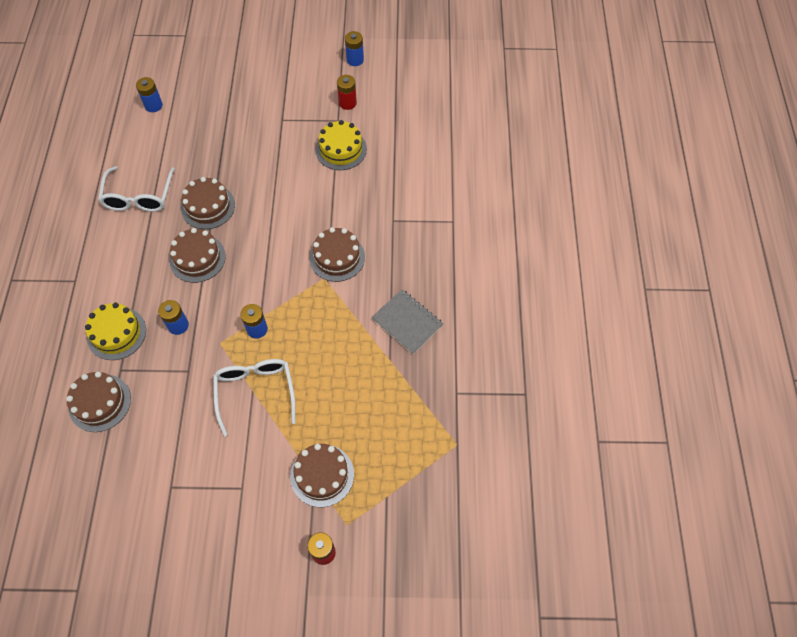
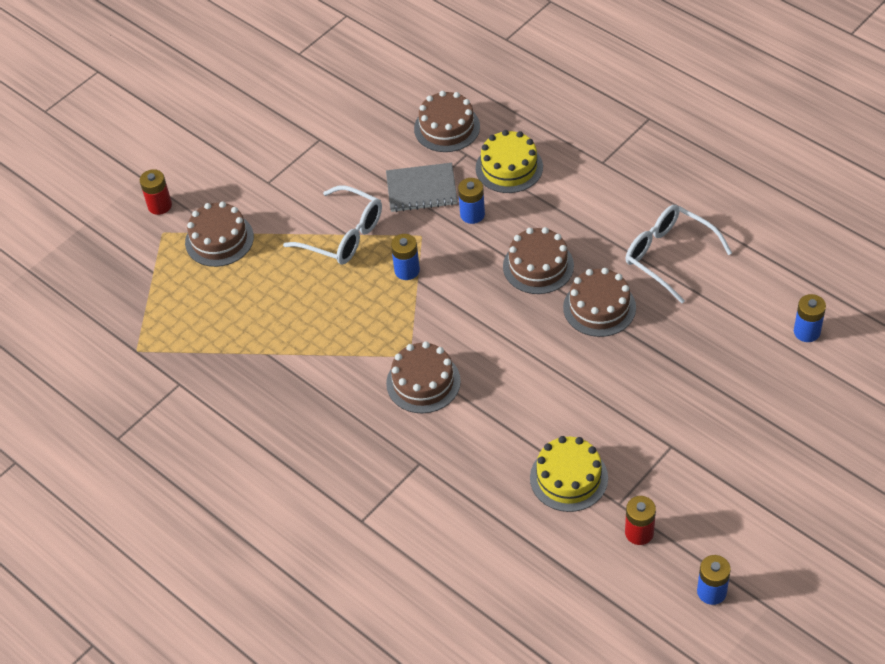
camera: 135 degrees right, 10 degrees down
(407, 322) = (289, 393): grey notebook -> grey notebook (421, 189)

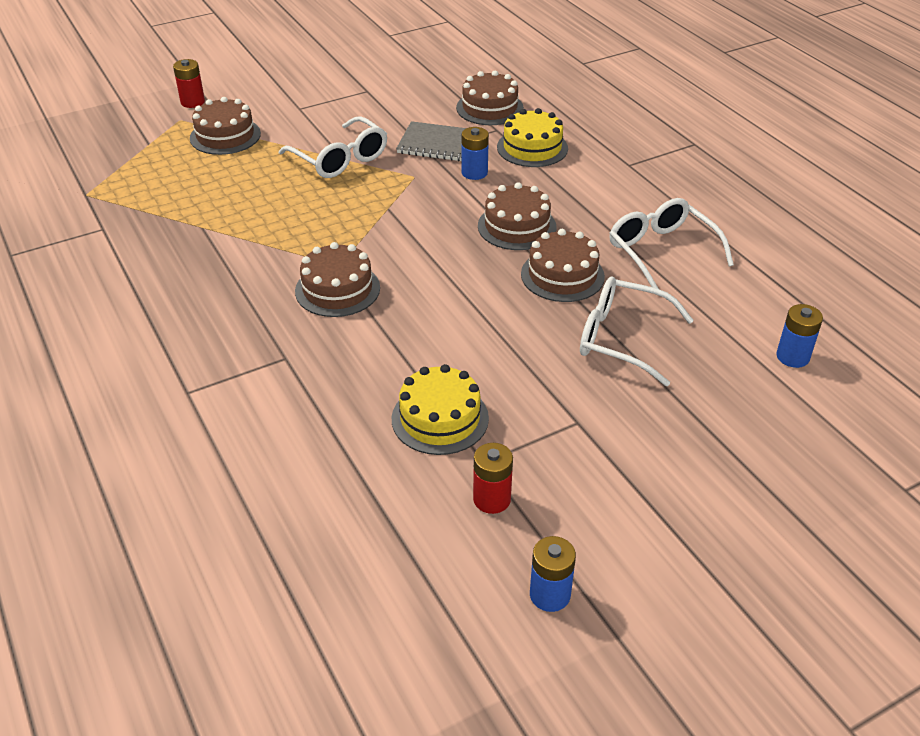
camera: 15 degrees right, 10 degrees down
(407, 270) = (382, 198): blue battery -> none
(672, 357) = (621, 338): none -> white glasses

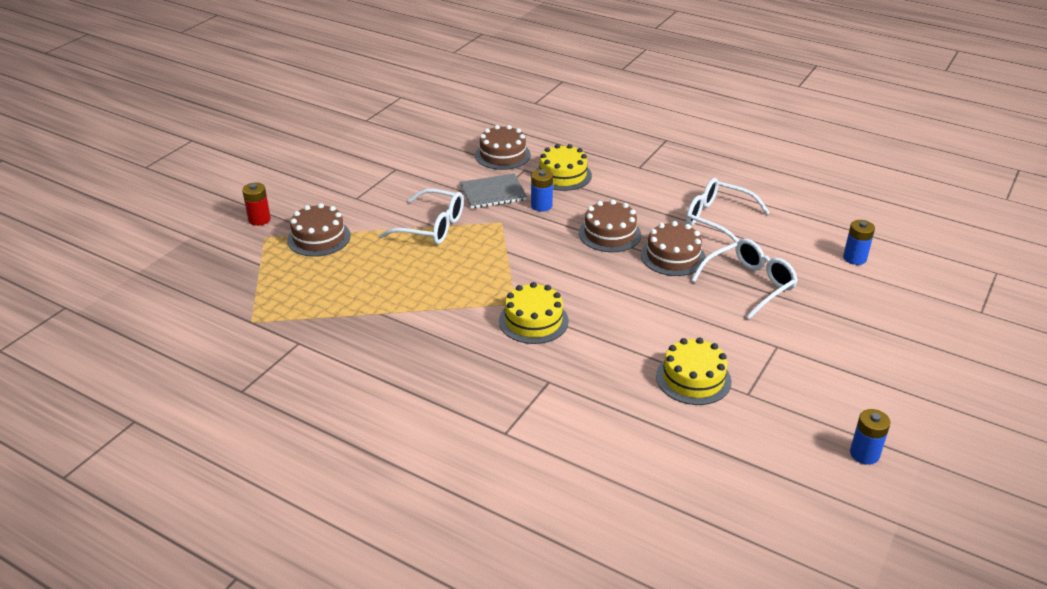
camera: 30 degrees left, 5 degrees down
(337, 289) = (533, 321): brown cake -> yellow cake
(492, 499) = (776, 414): red battery -> none
(621, 338) = (749, 284): white glasses -> white glasses turned 150 degrees clockwise

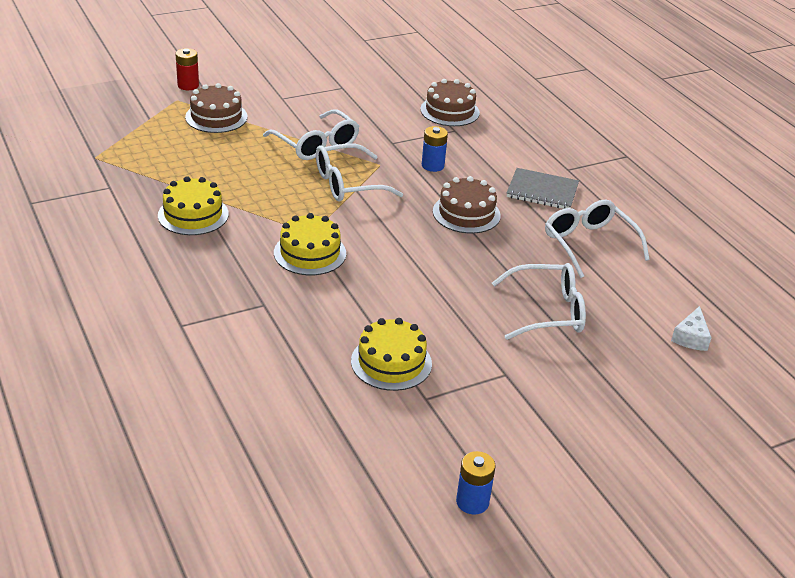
camera: 30 degrees right, 0 degrees up
(492, 193) = (401, 138): grey notebook -> grey notebook (542, 191)
(495, 249) = (347, 184): none -> white glasses
(563, 175) = (484, 148): yellow cake -> yellow cake (193, 215)
(673, 256) = (502, 257): brown cake -> none
(854, 258) = (691, 337): blue battery -> white cheese

